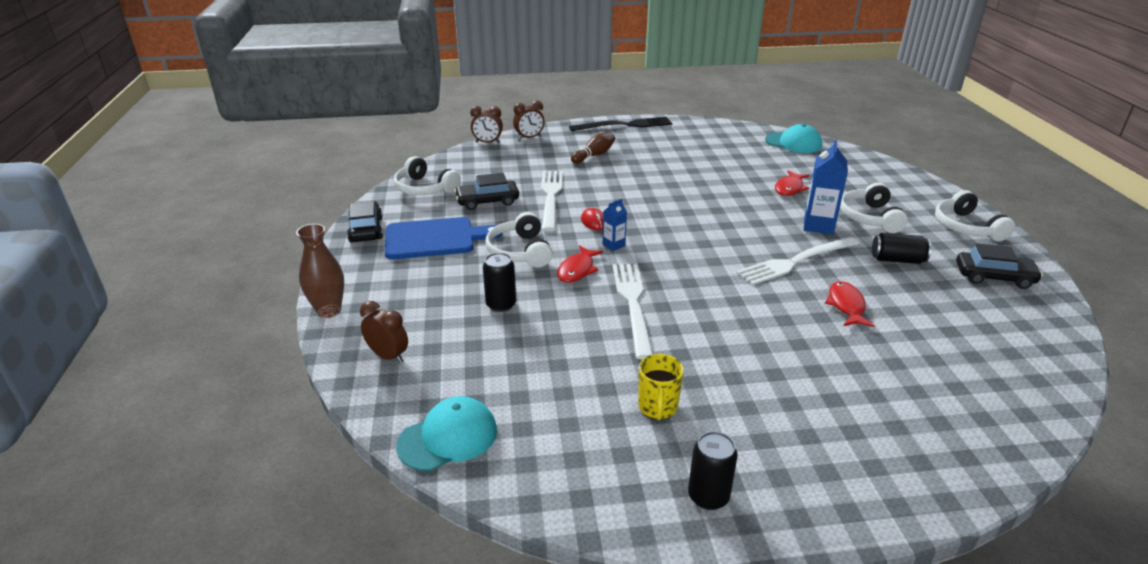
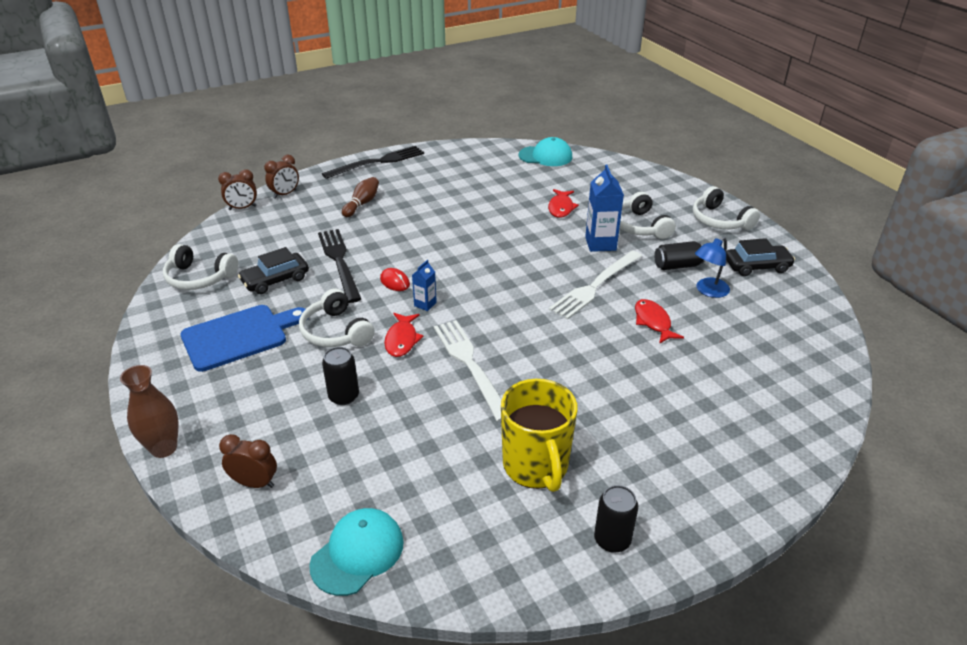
camera: 20 degrees left, 5 degrees up
(366, 230) = (157, 342): black car -> none
(551, 197) = (339, 262): white fork -> black fork
(657, 407) = (536, 466): yellow mug -> yellow mug, size x1.78
(924, 289) = (708, 291): none -> blue lamp

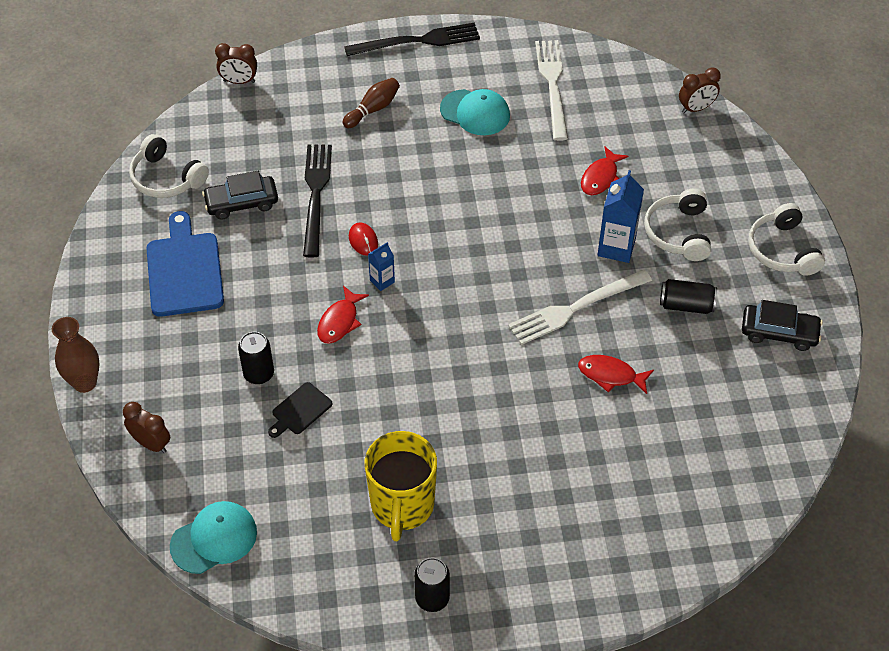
camera: 20 degrees right, 15 degrees up
(239, 336) = (184, 270): blue cutting board -> blue cutting board turned 90 degrees counterclockwise
(285, 194) = (292, 70): brown clock -> brown clock (696, 108)
(336, 332) = (279, 292): white headphones -> none
(397, 415) = (300, 410): none -> black cutting board
(470, 365) = (393, 373): white fork -> white fork (552, 86)
(545, 156) = (628, 82): turquoise cap -> turquoise cap (475, 112)
(653, 322) = (610, 375): red fish -> red fish turned 75 degrees counterclockwise
(708, 291) = (698, 351): blue lamp -> none

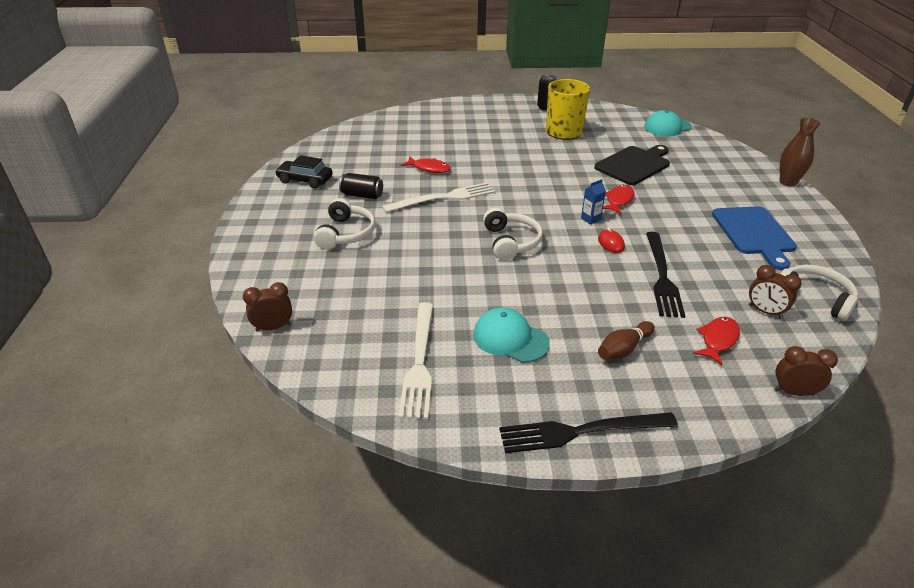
camera: 175 degrees left, 15 degrees down
(151, 444) = (724, 157): brown clock -> brown clock (765, 311)
(242, 203) = (729, 274): black car -> none
(259, 374) = (668, 180): black can -> none
(300, 410) = (634, 165): black cutting board -> black cutting board, size x1.96
(601, 177) = (396, 274): red fish -> red fish (717, 340)
(616, 247) = (401, 228): blue carton -> none
(782, 250) = (270, 219): white headphones -> white headphones (511, 242)

